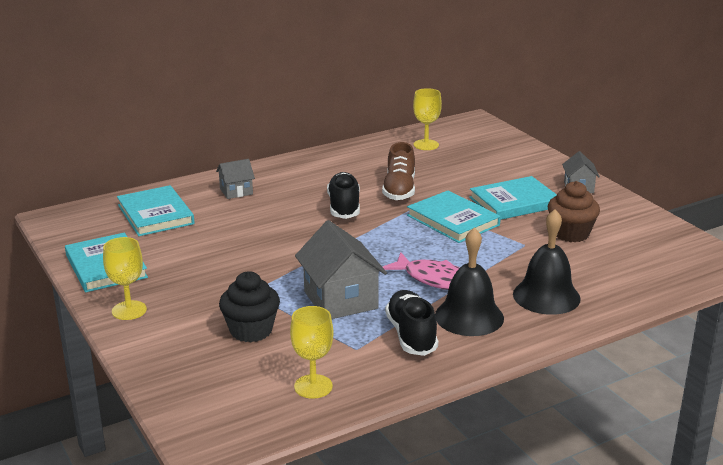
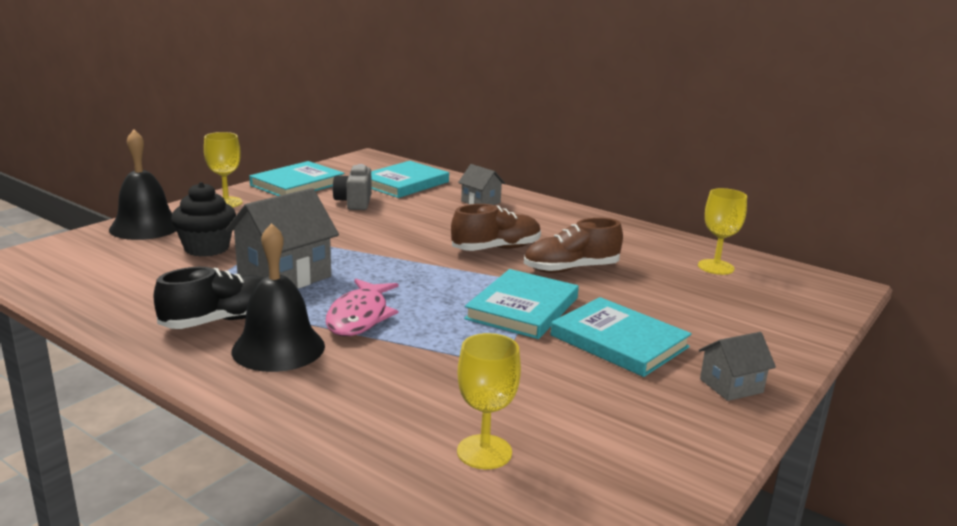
camera: 65 degrees right, 5 degrees down
(188, 246) = (354, 202): none -> grey camera
(313, 386) = (106, 288): yellow goblet -> yellow goblet (484, 452)
(344, 207) = (496, 249): black shoe -> brown shoe
(546, 296) = (358, 395): black bell -> black bell (145, 227)
(570, 233) = (564, 395): brown cupcake -> none

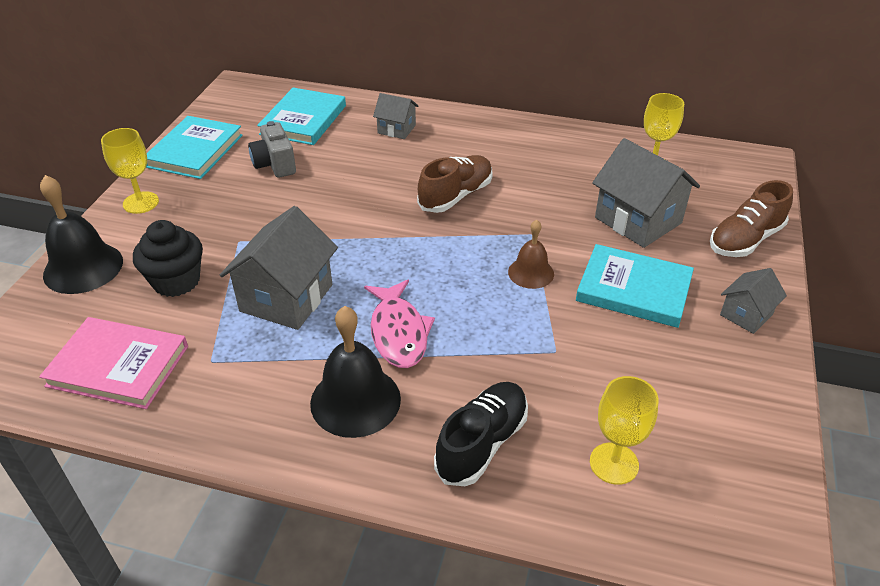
camera: 20 degrees left, 20 degrees up
(111, 283) = (118, 366): none -> pink book
(222, 320) = (274, 382): black shoe -> black shoe (482, 443)
(522, 308) = (531, 273): turquoise book -> brown bell
(571, 269) = (538, 205): brown shoe -> brown shoe (745, 240)
(666, 298) = (638, 220): none -> grey house

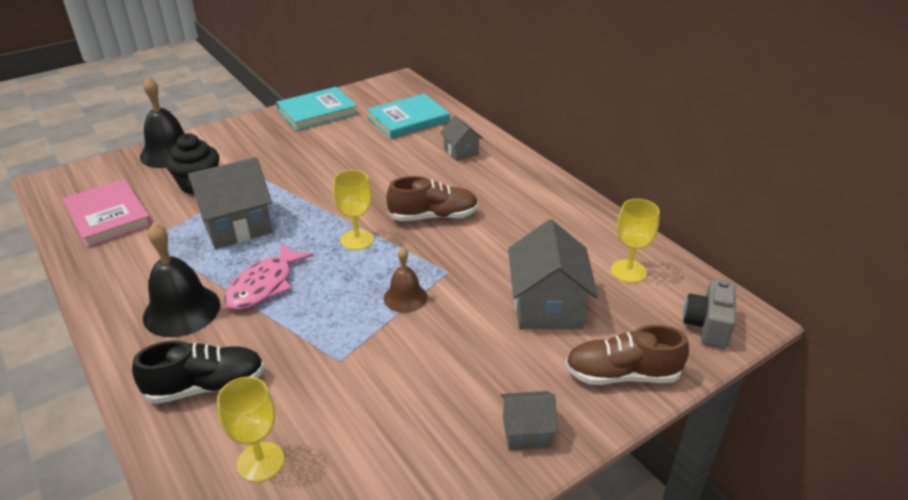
camera: 40 degrees right, 5 degrees down
(141, 202) = (246, 130): yellow goblet -> yellow goblet (357, 240)
(275, 165) = (349, 141): grey camera -> grey camera (707, 326)
(633, 289) = (463, 354): turquoise book -> none

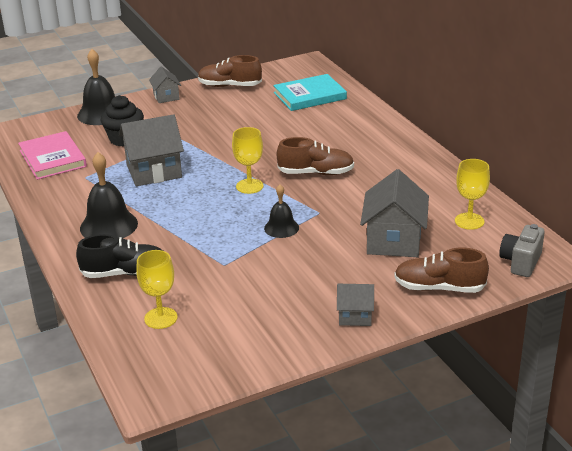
camera: 10 degrees right, 5 degrees down
(264, 285) = (172, 213): pink fish -> none
(317, 112) = (229, 86): turquoise book -> brown shoe
(405, 297) = (281, 228): brown bell -> black bell
(461, 152) = (351, 124): grey house -> grey house (166, 97)

